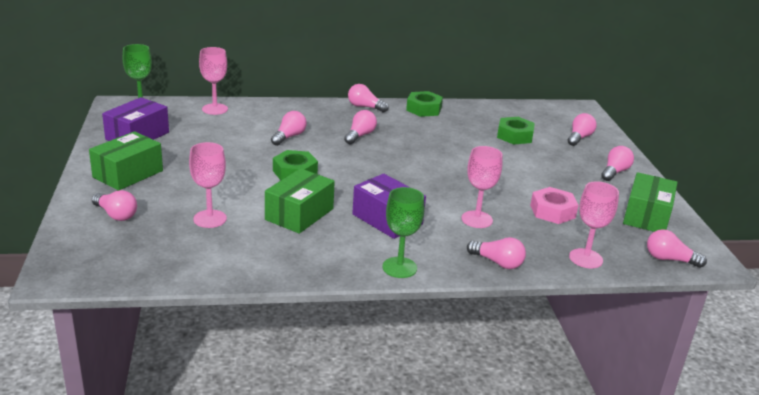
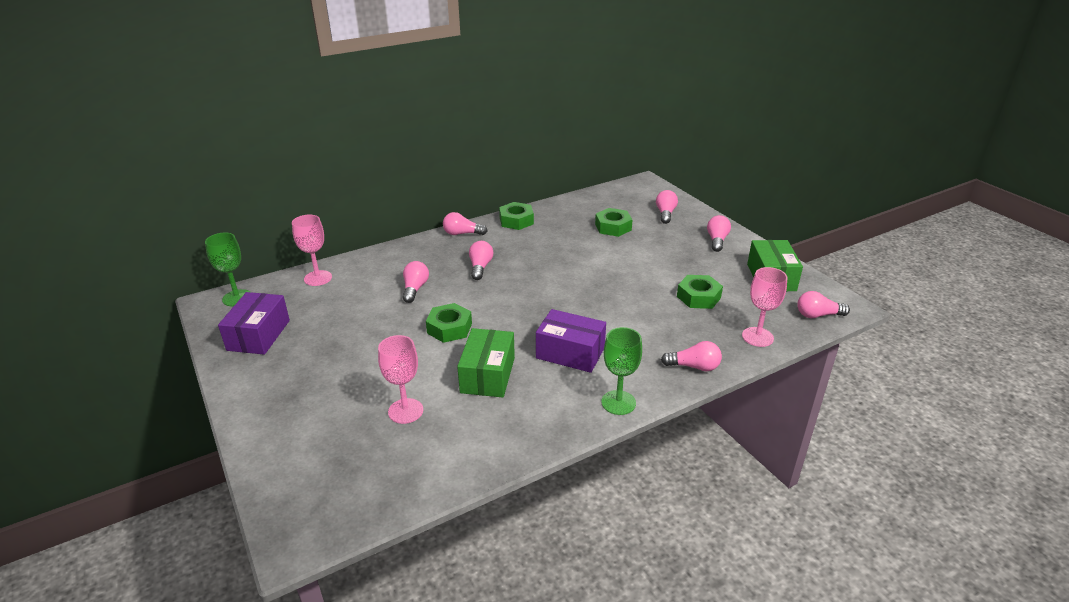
camera: 20 degrees left, 5 degrees up
(116, 215) = (305, 440): pink light bulb -> none
(128, 174) = (281, 385): green box -> none
(477, 219) = (645, 326): pink goblet -> none
(552, 211) = (698, 297): pink nut -> green nut

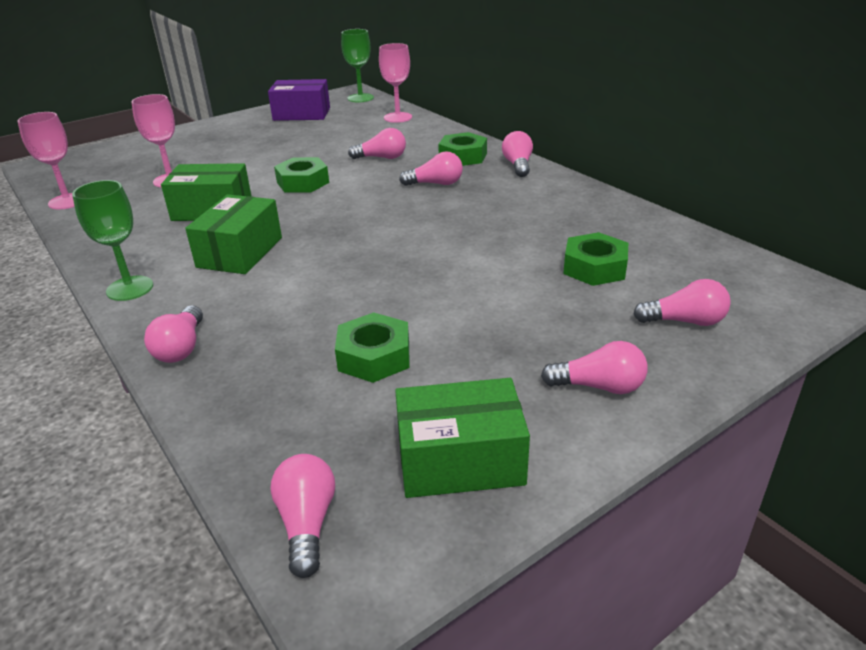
camera: 85 degrees right, 0 degrees up
(516, 221) = (572, 193): green nut -> green nut (463, 156)
(570, 353) = (240, 252): purple box -> green box
(757, 337) = (243, 421): pink goblet -> pink goblet (67, 201)

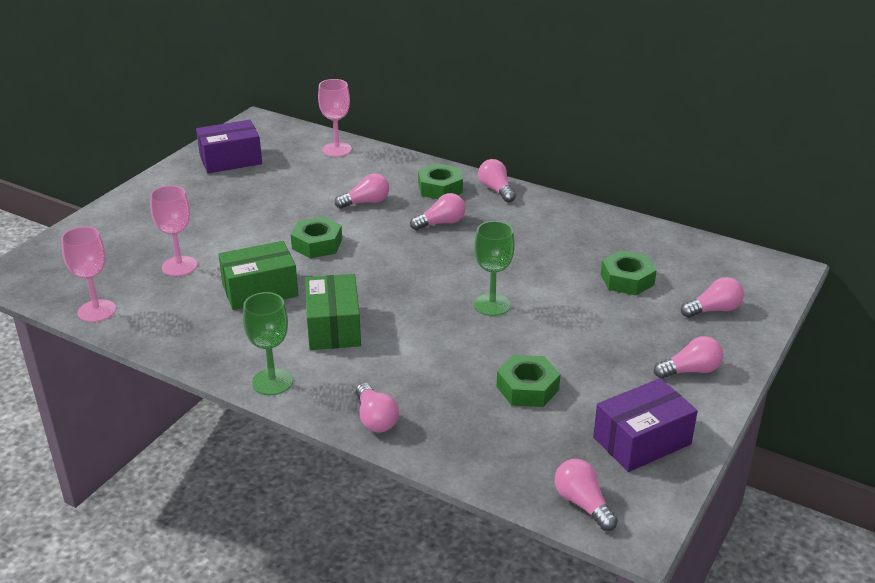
camera: 25 degrees left, 0 degrees up
(360, 98) = (273, 129): green goblet -> green goblet (492, 305)
(460, 460) = (642, 441): green box -> purple box

